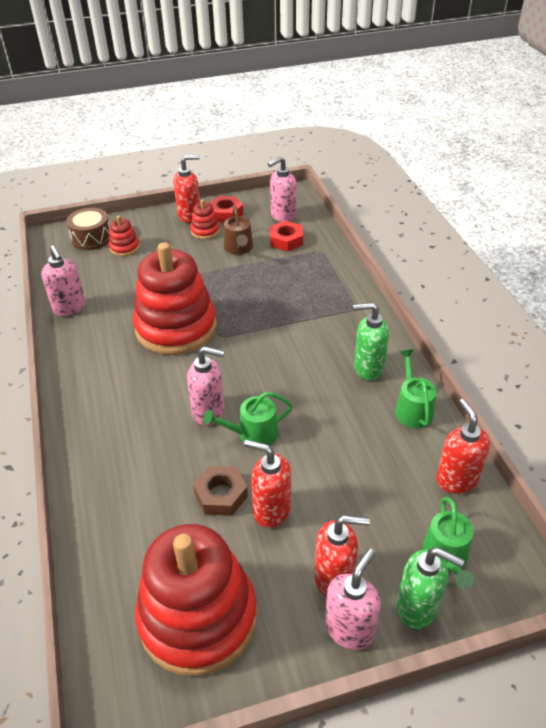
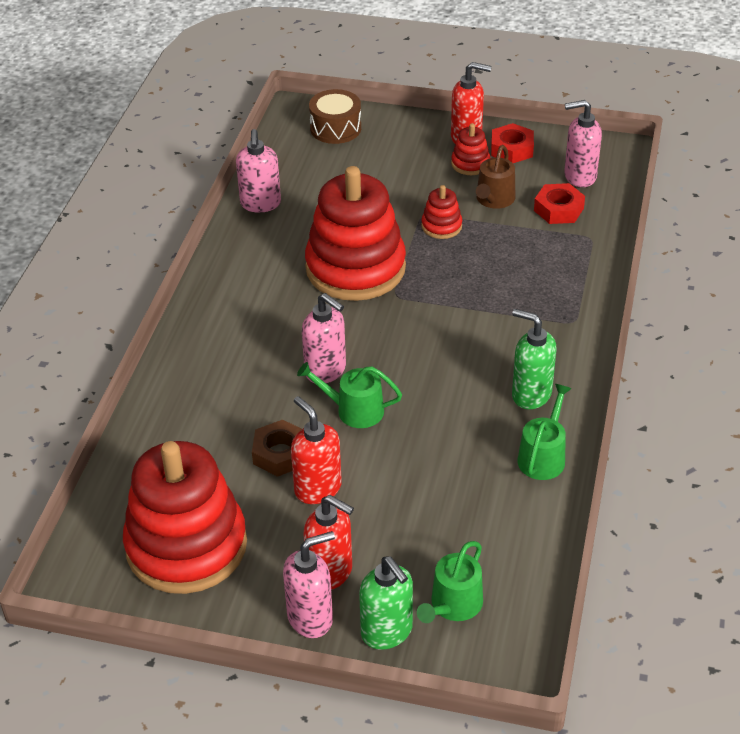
camera: 30 degrees right, 0 degrees up
(124, 247) = (364, 153): red stacking toy -> red stacking toy (441, 226)
(456, 479) = (528, 544): red soap dispenser -> none

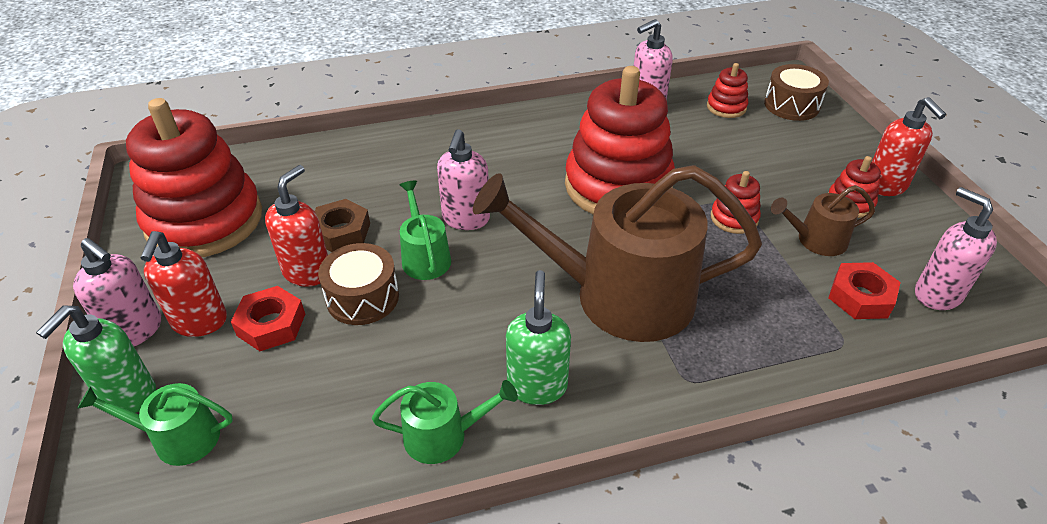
camera: 60 degrees right, 0 degrees up
(306, 163) = (726, 107): none -> red stacking toy
(375, 461) = (362, 297): none -> brown drum
(476, 320) = (619, 296): none -> brown watering can
(512, 149) = (911, 224): red nut -> red nut (271, 324)

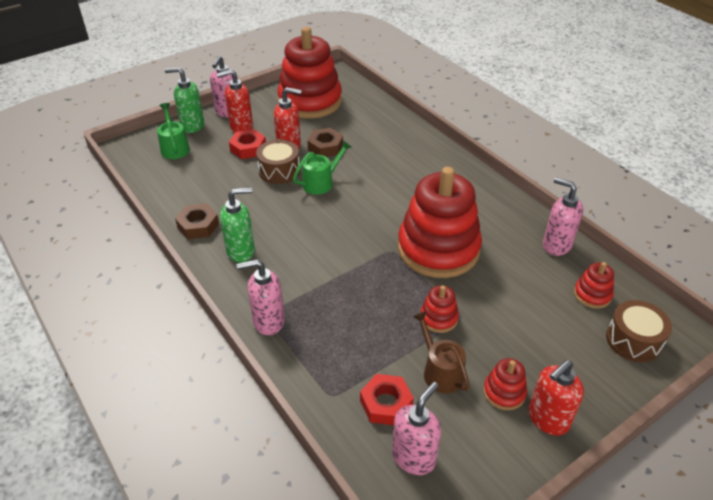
camera: 70 degrees right, 0 degrees up
(443, 435) = (198, 225): green watering can -> brown nut
(466, 219) = (362, 189): pink soap dispenser -> pink soap dispenser (268, 321)
(619, 296) = (326, 271): brown watering can -> none

